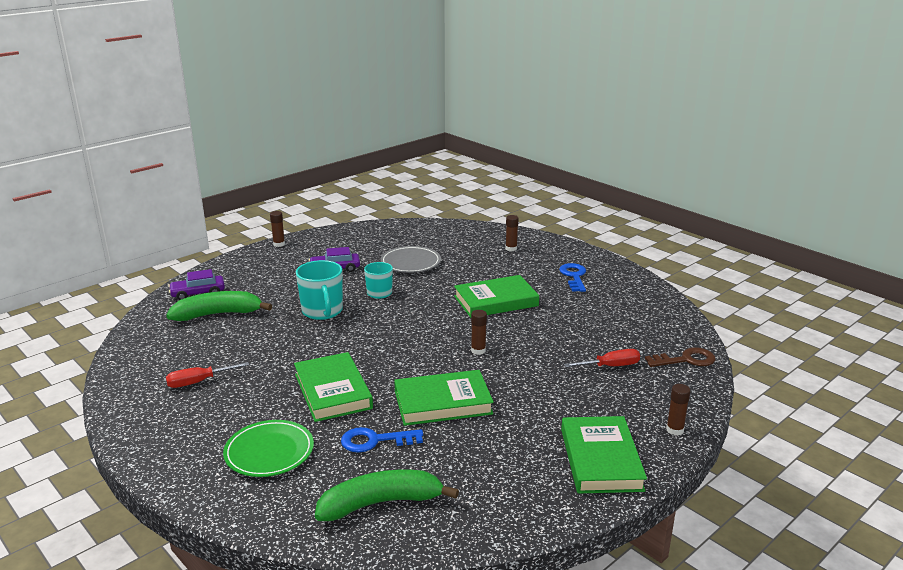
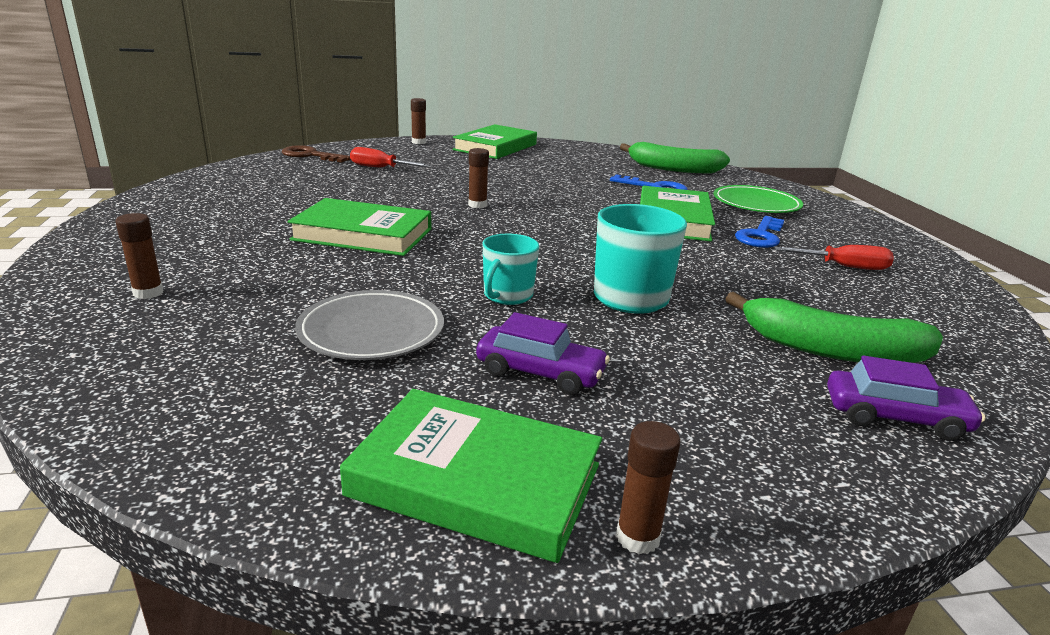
camera: 150 degrees left, 0 degrees up
(443, 402) = (569, 189): green book -> green book (475, 480)
(574, 276) = (195, 227): blue key -> blue key (760, 236)

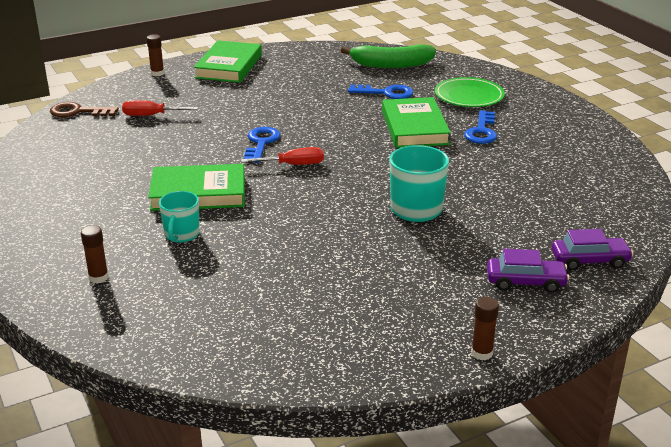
camera: 15 degrees left, 5 degrees up
(371, 331) = (270, 272): grey plate -> none
(475, 480) = (391, 346): green book -> none
(477, 205) = (261, 143): brown glue stick -> blue key
(507, 295) = (336, 225): turquoise mug -> turquoise mug (181, 234)
(540, 372) = (389, 277): purple car -> purple car (525, 282)
(831, 350) = (549, 223): green banana -> none
(844, 267) = (544, 150): red screwdriver -> red screwdriver (293, 165)

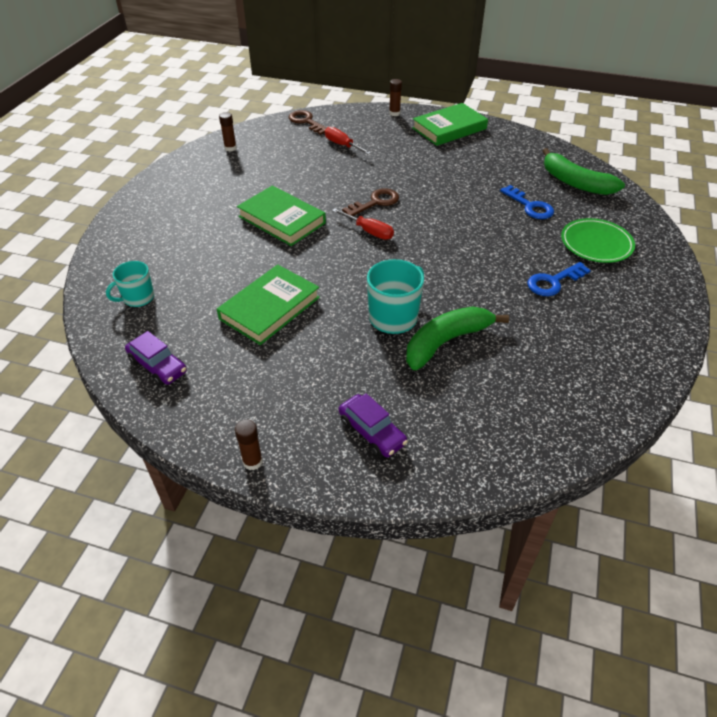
camera: 45 degrees right, 15 degrees up
(98, 277) = (148, 247): brown glue stick -> brown glue stick (230, 148)
(181, 234) = (228, 244): turquoise mug -> turquoise mug (138, 298)
(261, 143) = (375, 202): blue key -> brown key
(414, 127) = (503, 248): green book -> green book (269, 308)
(477, 203) = (446, 342): none -> green banana
(589, 260) = (450, 452): purple car -> purple car (158, 366)

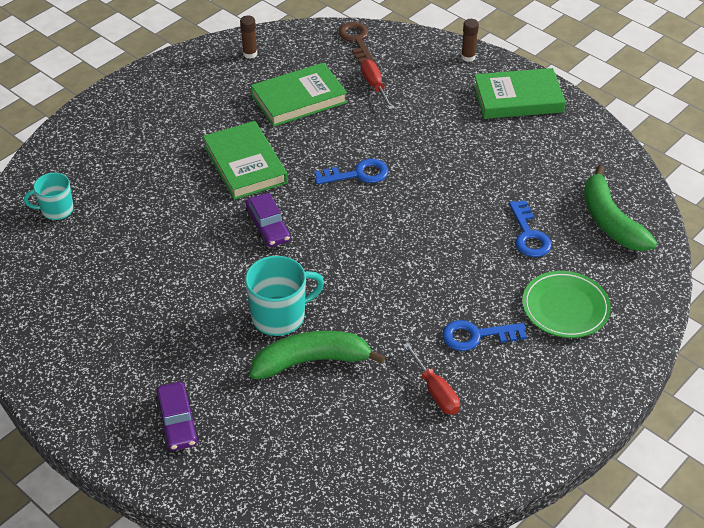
camera: 25 degrees right, 0 degrees up
(158, 366) = (35, 288): purple car -> purple car (268, 227)
(252, 462) = (60, 409): brown glue stick -> none
(269, 308) = (168, 263): green book -> green book (299, 99)
(369, 231) = (325, 208): red screwdriver -> red screwdriver (435, 391)
(375, 202) = (357, 174): brown key -> blue key

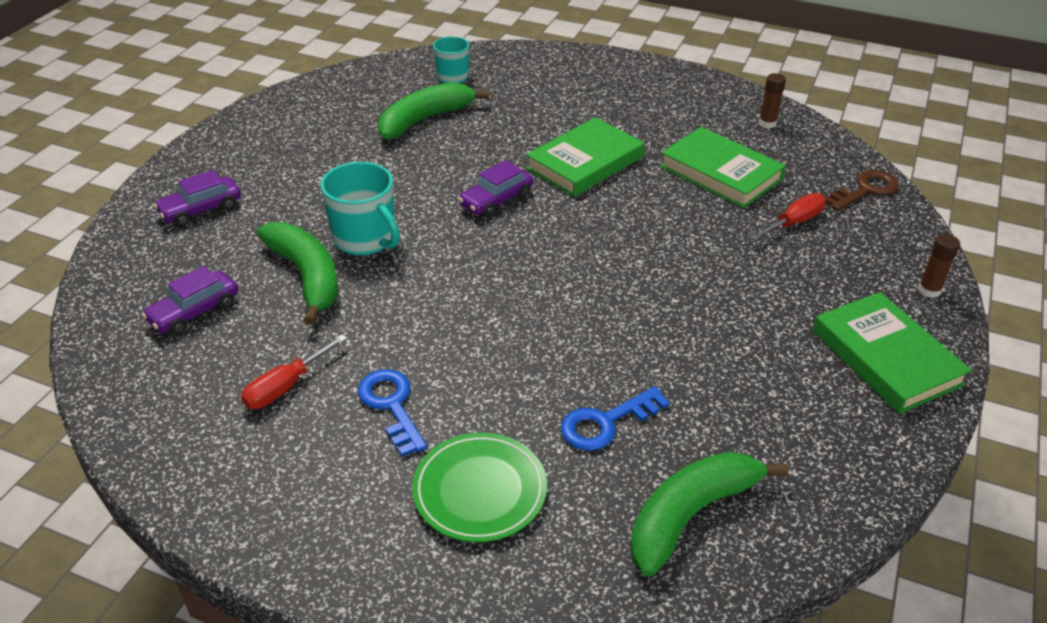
camera: 70 degrees right, 5 degrees down
(120, 244) = (425, 119): none -> green banana
(324, 439) = (194, 312): none -> purple car
(357, 174) = (623, 244): blue key -> none

